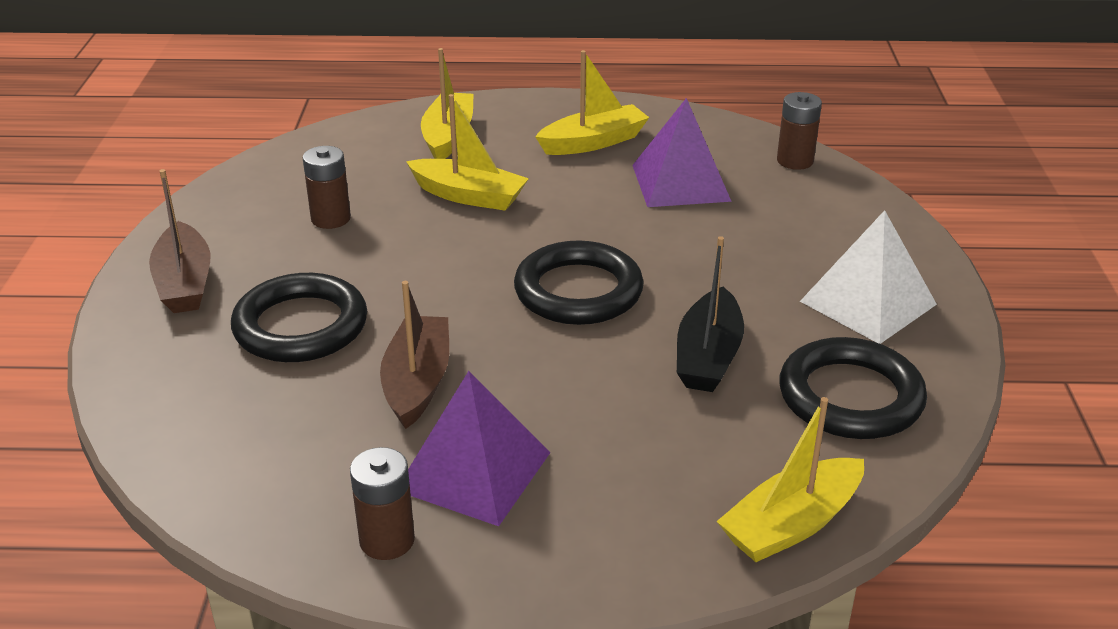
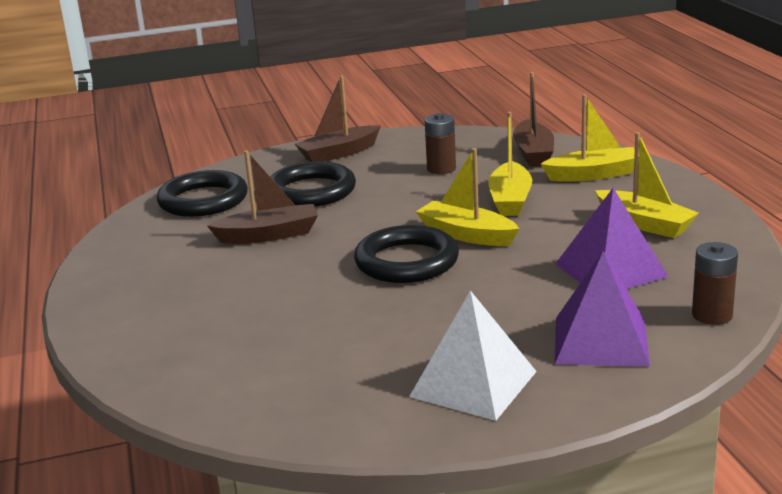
camera: 75 degrees right, 10 degrees down
(350, 154) = (533, 153): none -> brown boat
(387, 540) = (118, 260): brown battery -> none
(474, 471) = (186, 270): purple pyramid -> purple pyramid (600, 341)
(708, 356) = (348, 323): black boat -> none
(791, 524) = (158, 385): yellow boat -> yellow boat (466, 235)
(850, 397) = (323, 391): black ring -> black ring (203, 200)

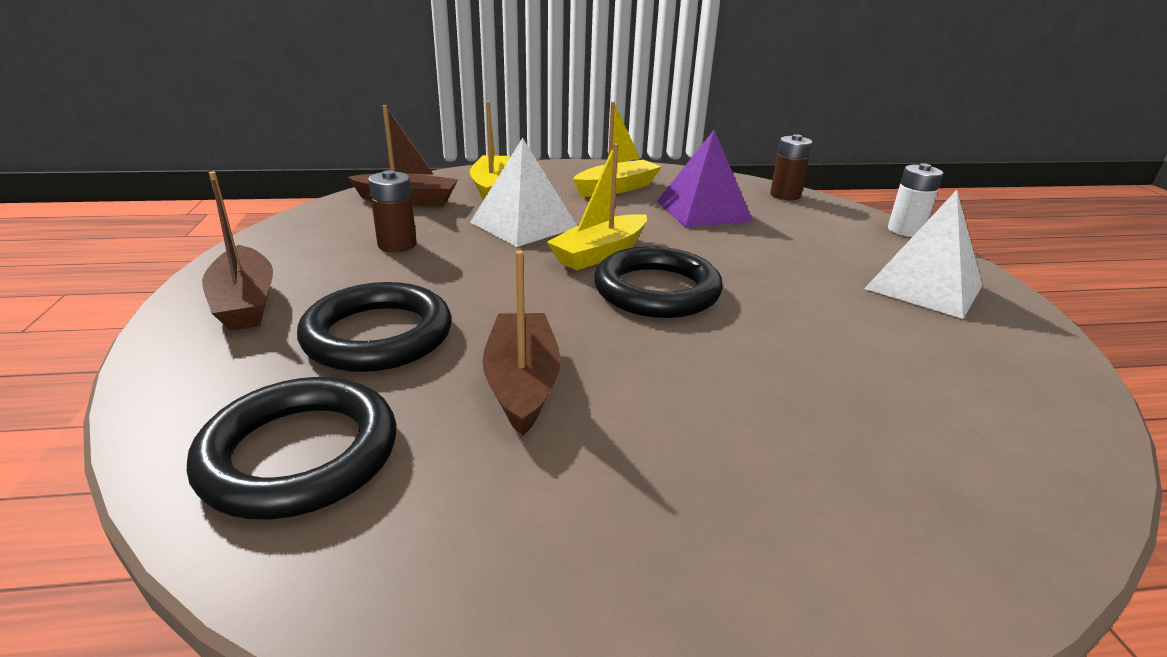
camera: 85 degrees left, 5 degrees up
(510, 200) = (524, 225): yellow boat -> white pyramid
(600, 341) = (832, 231): purple pyramid -> none
(641, 389) = (905, 230): none -> white battery

